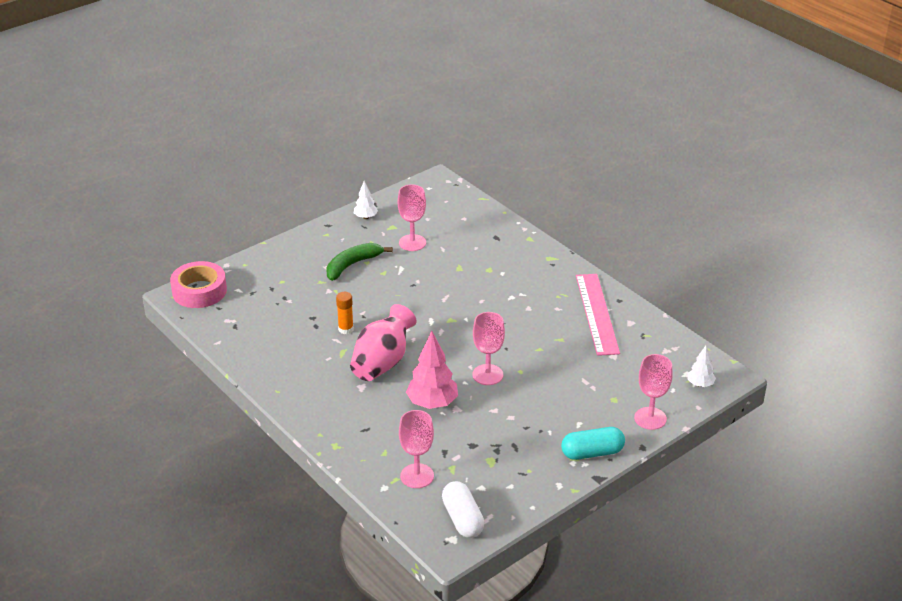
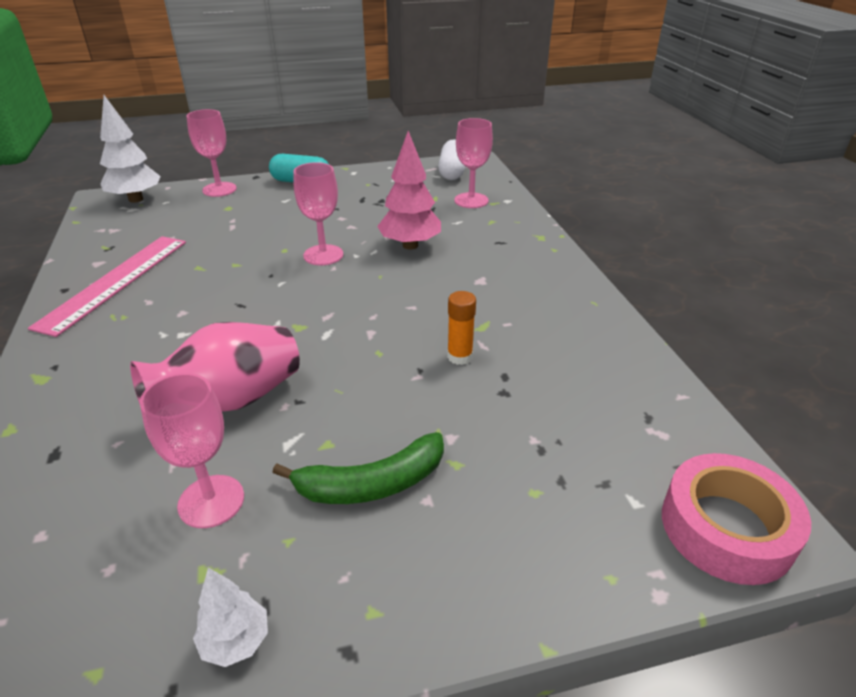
camera: 155 degrees left, 0 degrees up
(382, 362) = (436, 298): pink vase -> pink vase (231, 400)
(700, 384) = (136, 199): white tree -> white tree, size x1.80

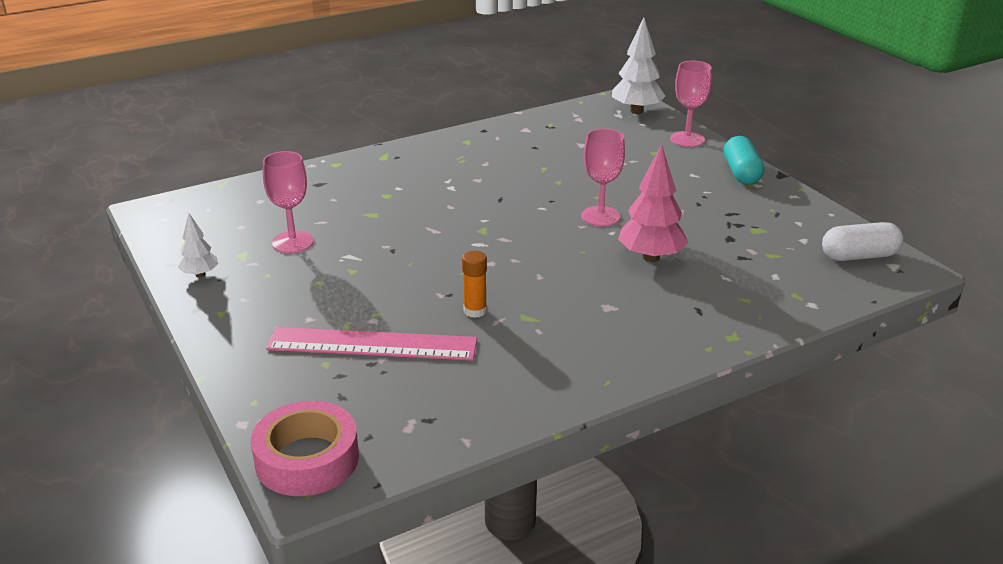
camera: 75 degrees right, 5 degrees down
(115, 282) = (503, 144): pink ruler -> pink ruler (372, 344)
(231, 400) = (385, 225): pink vase -> none
(372, 484) = (318, 294): green banana -> none
(471, 200) = (788, 279): pink goblet -> none

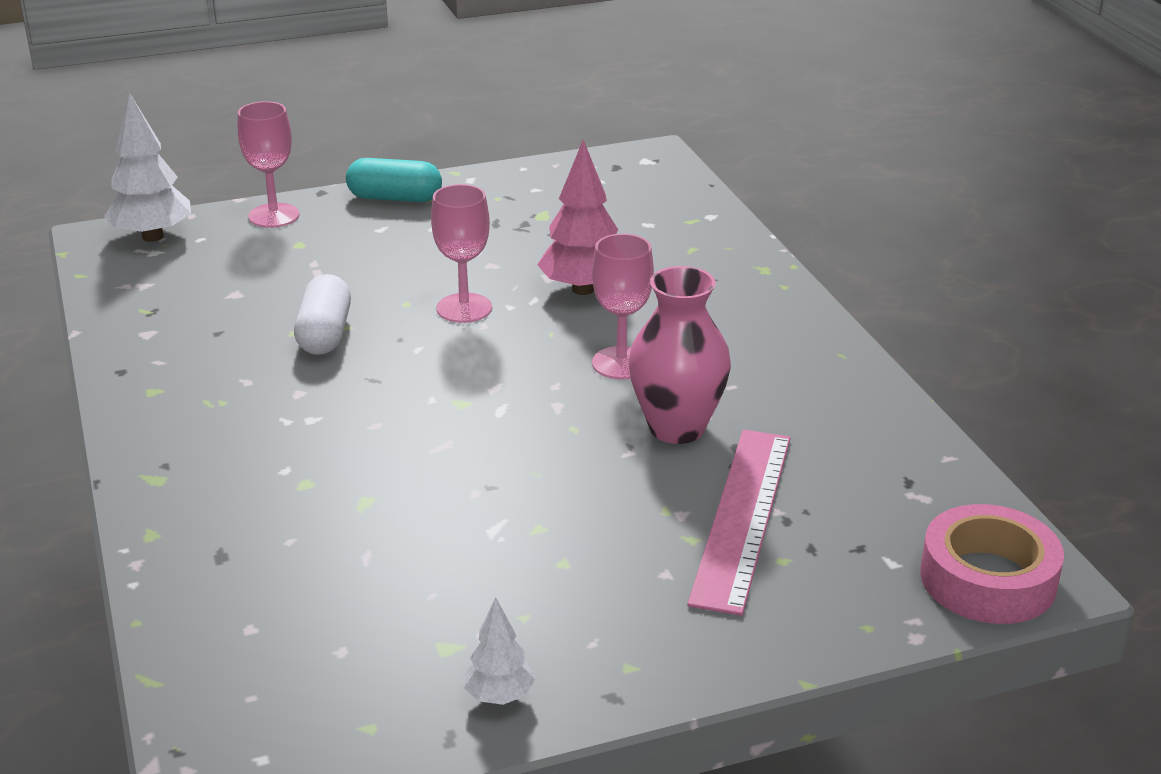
camera: 80 degrees left, 0 degrees up
(293, 242) = (426, 588): pink goblet -> pink goblet (621, 363)
(475, 311) = (677, 428): orange glue stick -> pink vase
(859, 256) = (621, 173): white capsule -> white capsule (324, 334)

